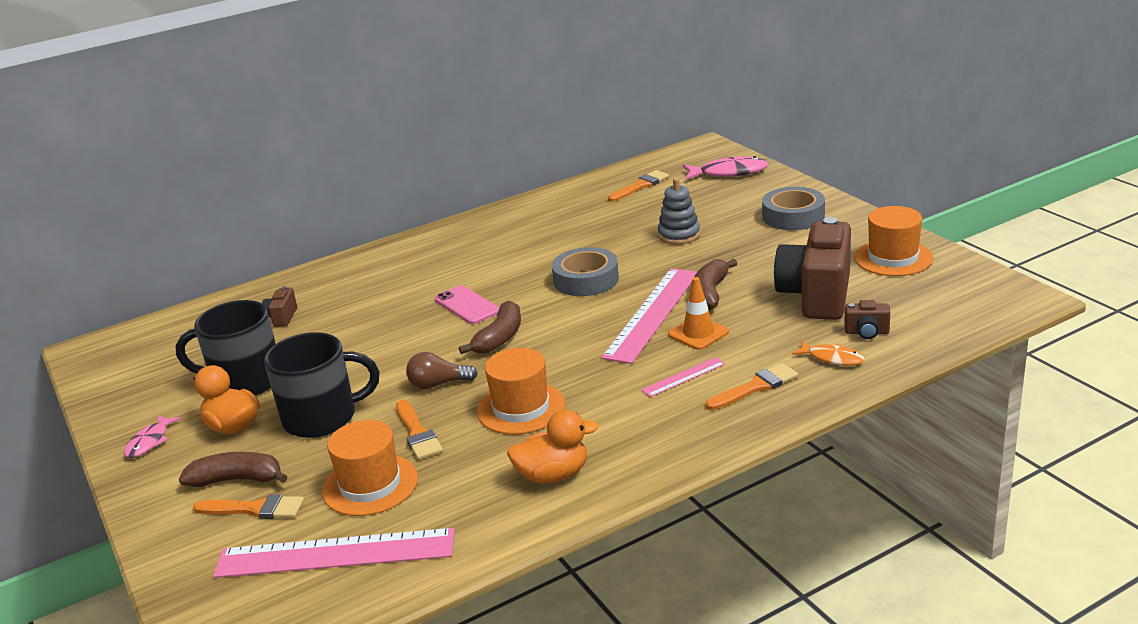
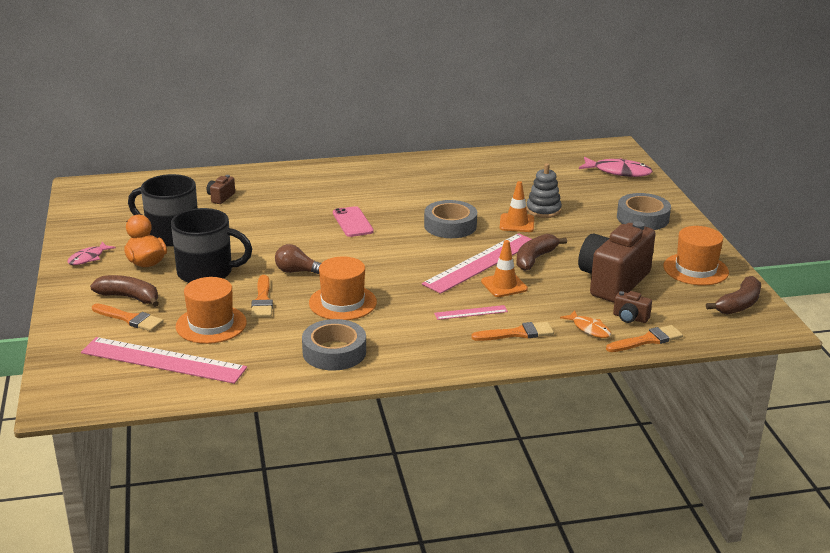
camera: 15 degrees right, 0 degrees up
(499, 338) = (360, 251): brown banana -> brown banana (739, 304)
(553, 475) = (334, 352): orange duck -> grey tape
(640, 186) = (541, 165): orange brush -> orange brush (647, 340)
(660, 257) = (517, 223): none -> orange traffic cone

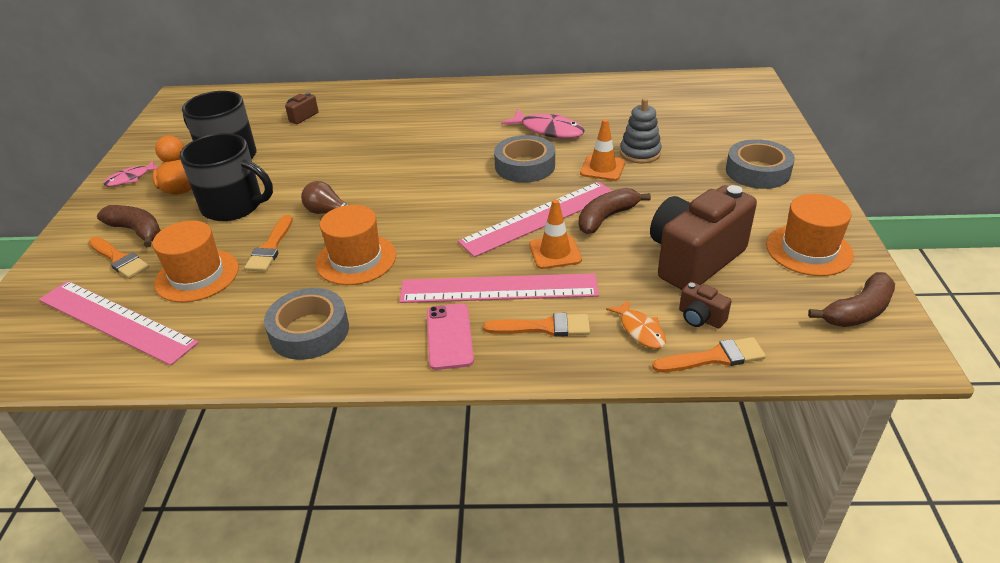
camera: 15 degrees right, 10 degrees up
(352, 222) = (420, 154): pink phone -> pink phone (449, 336)
(471, 312) = (498, 288): pink ruler -> pink ruler, size x2.17
(618, 172) = (745, 110): pink fish -> pink fish (548, 130)

